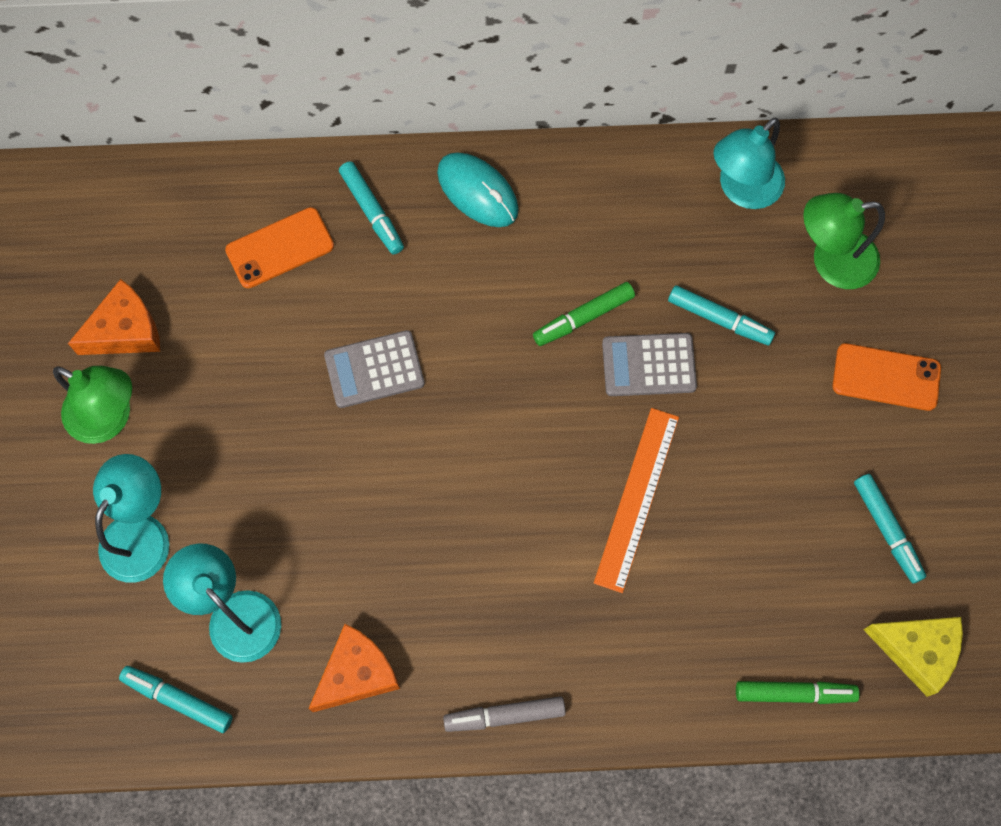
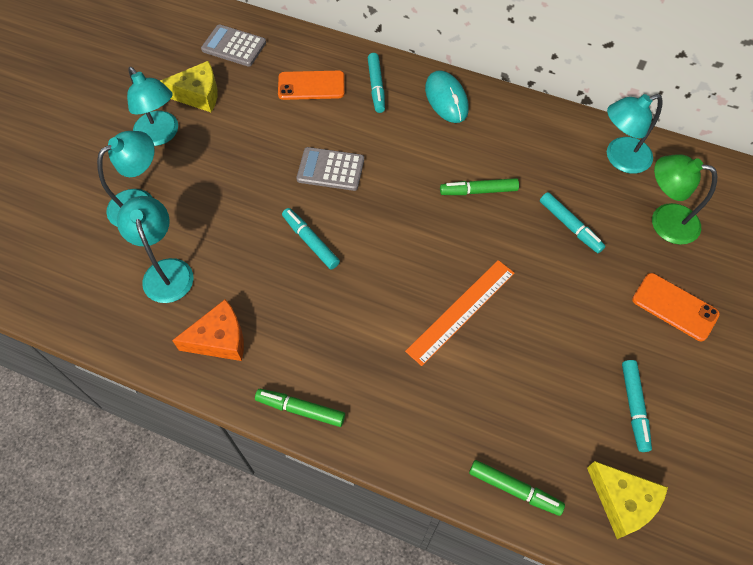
camera: 25 degrees right, 10 degrees down
(109, 418) = (161, 135): green lamp -> turquoise lamp
(125, 330) = (198, 94): orange cheese -> yellow cheese
(178, 700) = (102, 306): turquoise marker -> turquoise marker (310, 242)
(505, 715) = (301, 409): grey marker -> green marker
(648, 365) = (508, 234): grey calculator -> grey calculator (234, 46)

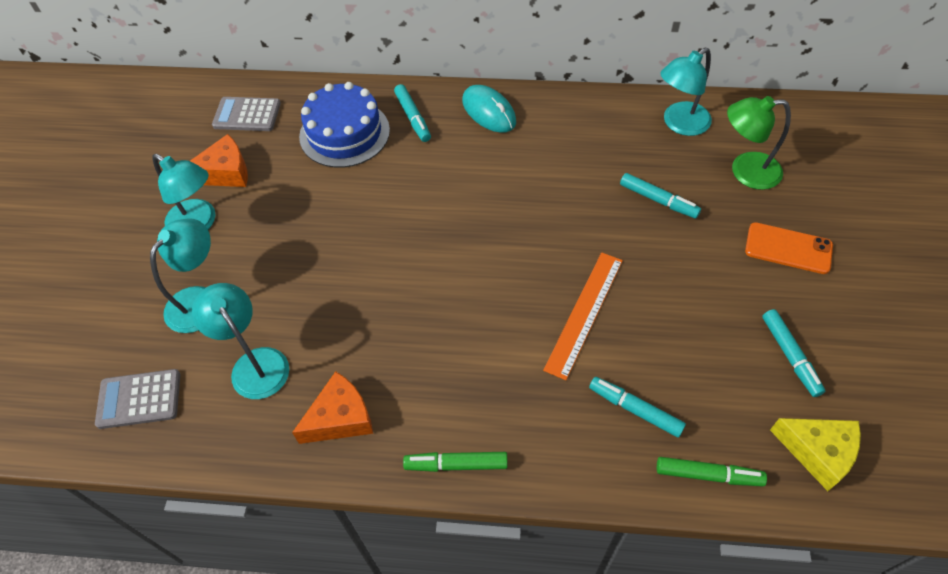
camera: 15 degrees left, 5 degrees down
(198, 94) = (225, 172): yellow cheese -> orange cheese
(310, 242) = (402, 288): turquoise marker -> turquoise marker (635, 410)
(311, 85) = (344, 133): orange phone -> blue cake
(330, 169) = (396, 210): grey calculator -> grey calculator (139, 399)
(478, 191) = (555, 191): green marker -> none

